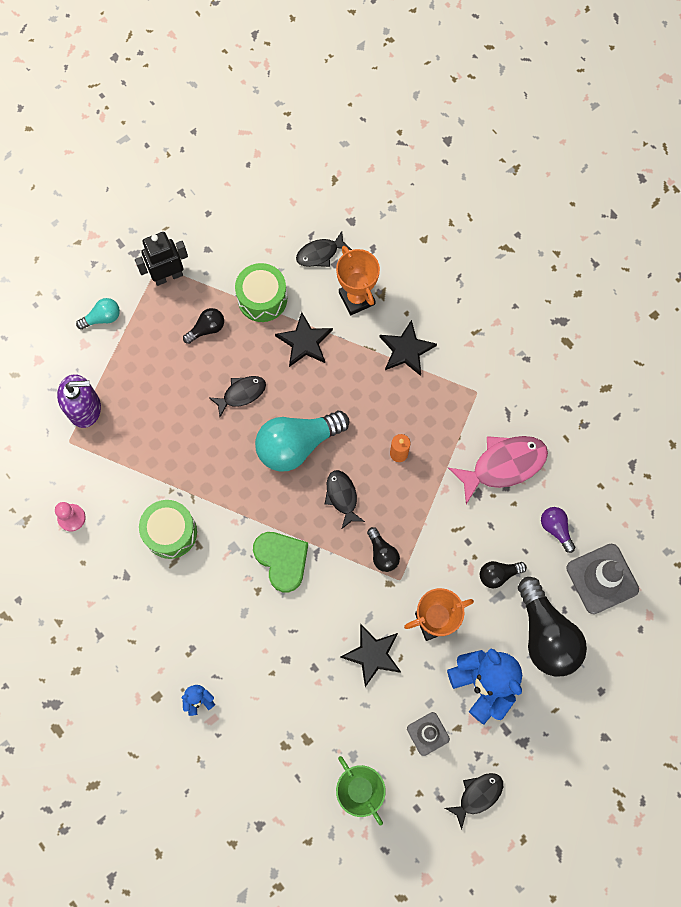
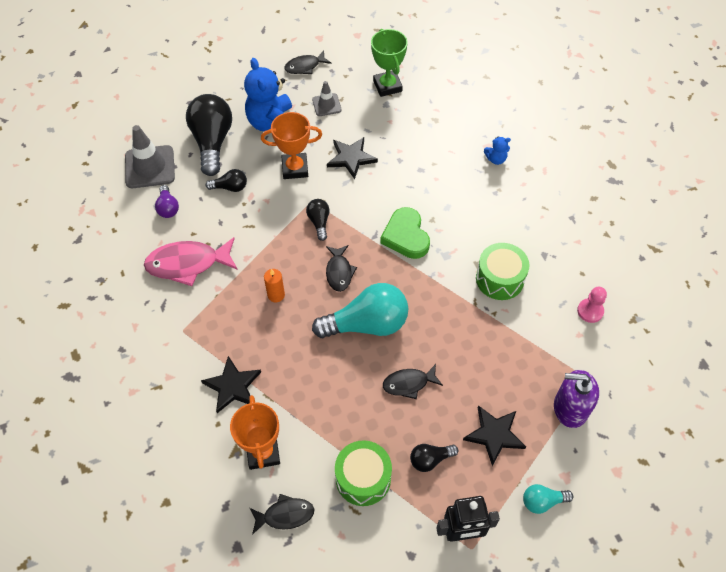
camera: 165 degrees left, 15 degrees down
(304, 342) = (331, 420): black star -> black star (494, 435)

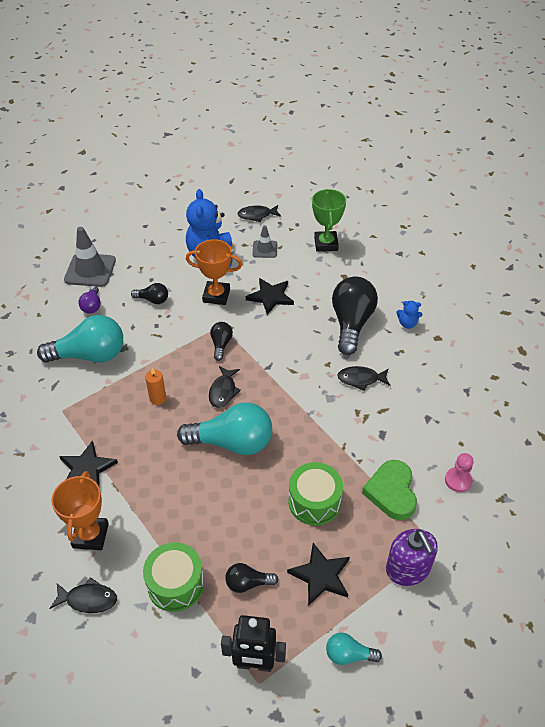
camera: 15 degrees right, 10 degrees down
(188, 264) = (90, 355): pink fish -> turquoise light bulb
(212, 142) = (152, 260): black light bulb -> black light bulb (351, 323)
(406, 236) = (297, 373): green heart -> green heart (391, 492)
(409, 383) = (252, 506): black fish -> black fish (361, 379)
(500, 279) = (375, 430): green drum -> green drum (314, 502)
(570, 408) = (408, 569): purple soap dispenser -> purple soap dispenser turned 135 degrees counterclockwise

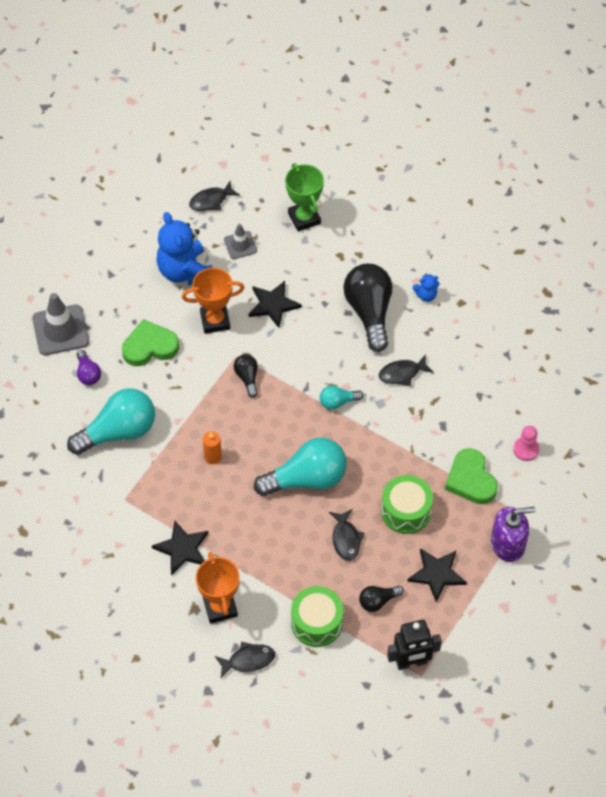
camera: 20 degrees left, 10 degrees up
(153, 300) = (150, 346): black light bulb -> green heart
(223, 391) = (273, 429): black fish -> black fish (346, 539)
(348, 655) = (483, 629): turquoise light bulb -> turquoise light bulb (338, 402)
(408, 569) = (508, 544): purple soap dispenser -> purple soap dispenser turned 60 degrees counterclockwise

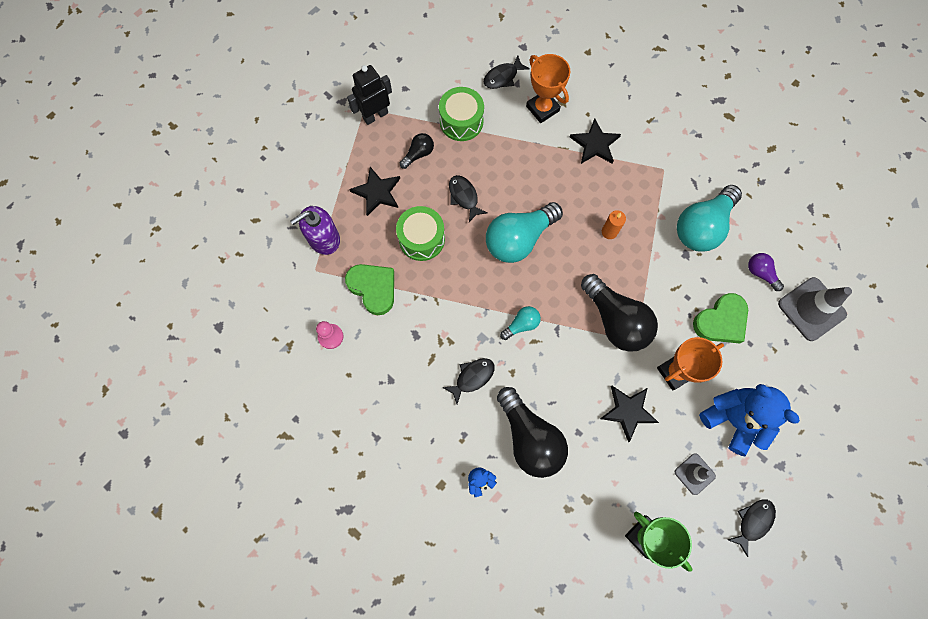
camera: 160 degrees right, 15 degrees up
(247, 378) = (615, 320): black light bulb -> black light bulb, size x2.07

